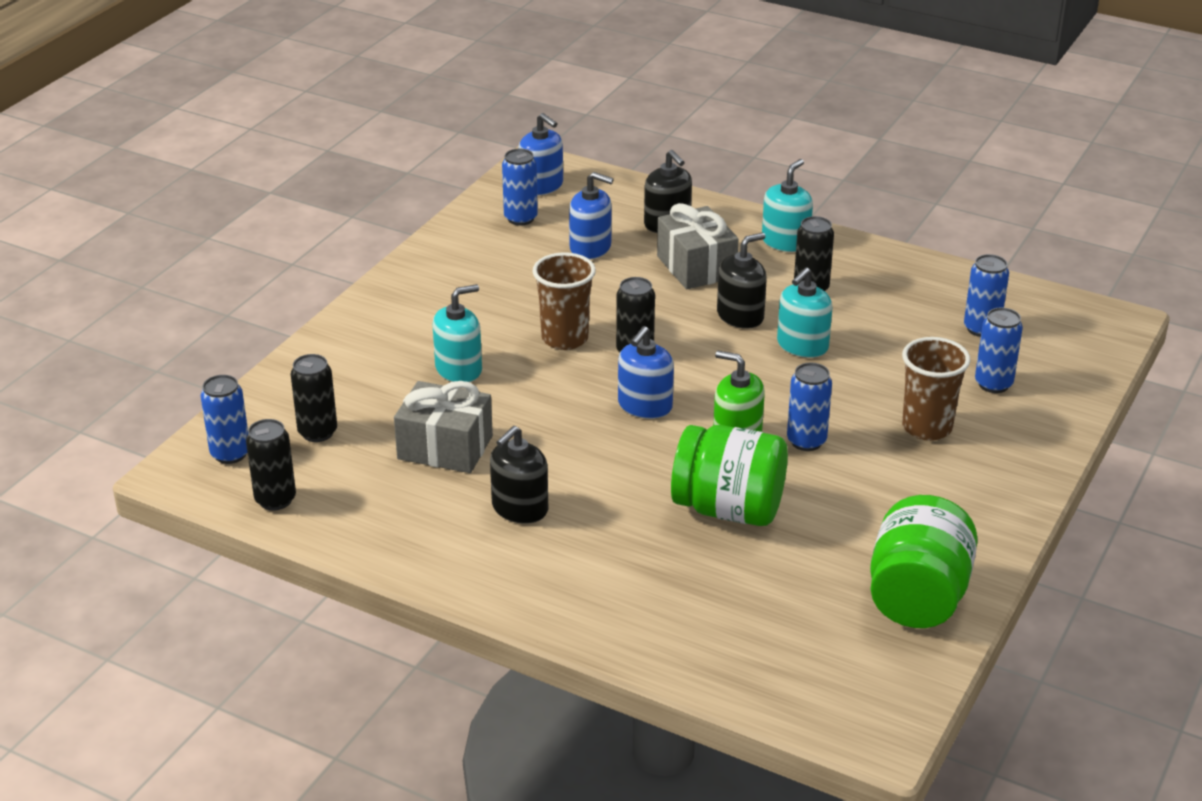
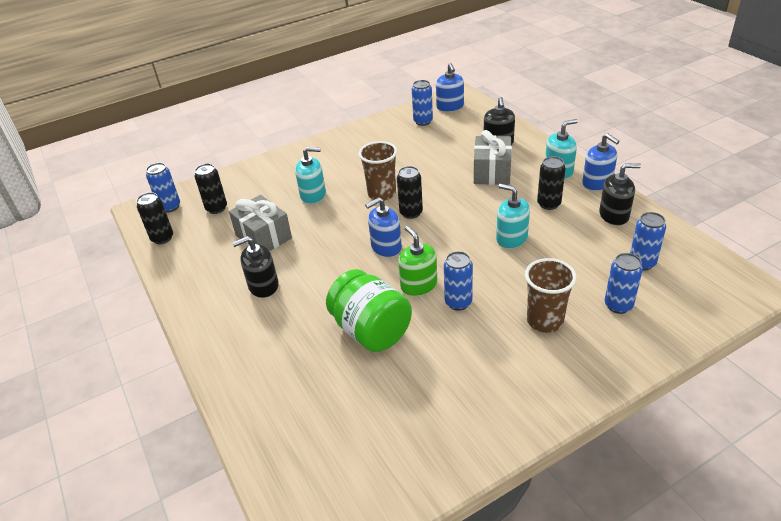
camera: 35 degrees right, 5 degrees up
(590, 248) = (443, 146): blue soap dispenser -> blue soap dispenser (597, 183)
(740, 316) = (490, 209): black soap dispenser -> black soap dispenser (614, 215)
(802, 346) = (511, 238): turquoise soap dispenser -> turquoise soap dispenser turned 60 degrees clockwise
(917, 597) = (430, 446): green jar -> none

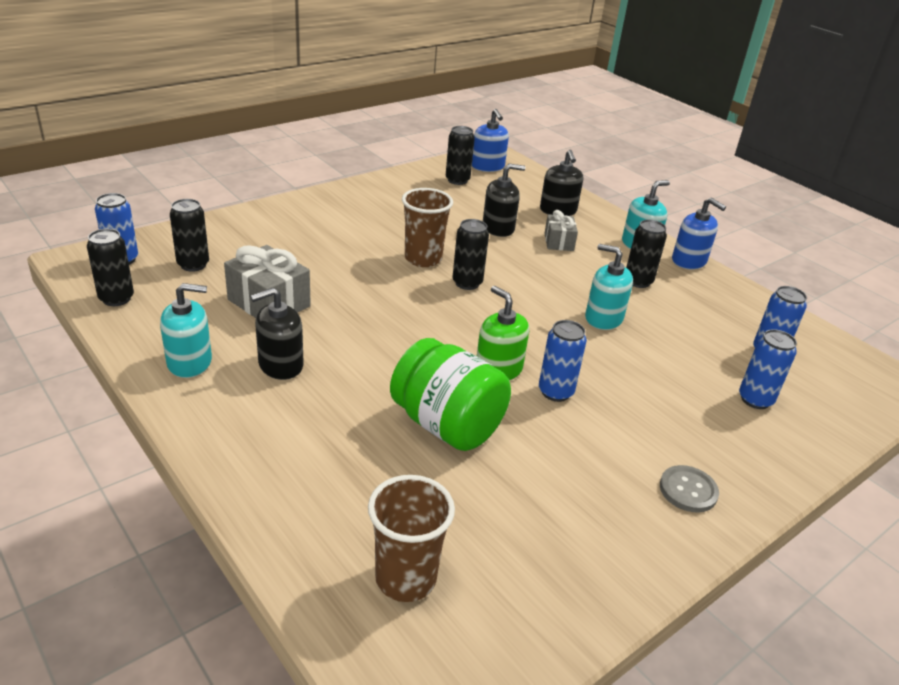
camera: 15 degrees left, 5 degrees down
(313, 195) = (329, 255): turquoise soap dispenser -> turquoise soap dispenser (190, 362)
(386, 247) = (443, 322): blue soap dispenser -> none
(423, 121) = (457, 180): blue can -> black can
(492, 172) = (558, 242): grey gift -> grey gift, size x0.59
(541, 382) = (688, 490): none -> grey button
(545, 321) = (671, 416): brown cup -> brown cup (405, 578)
(614, 215) = (719, 297): black soap dispenser -> black soap dispenser (498, 228)

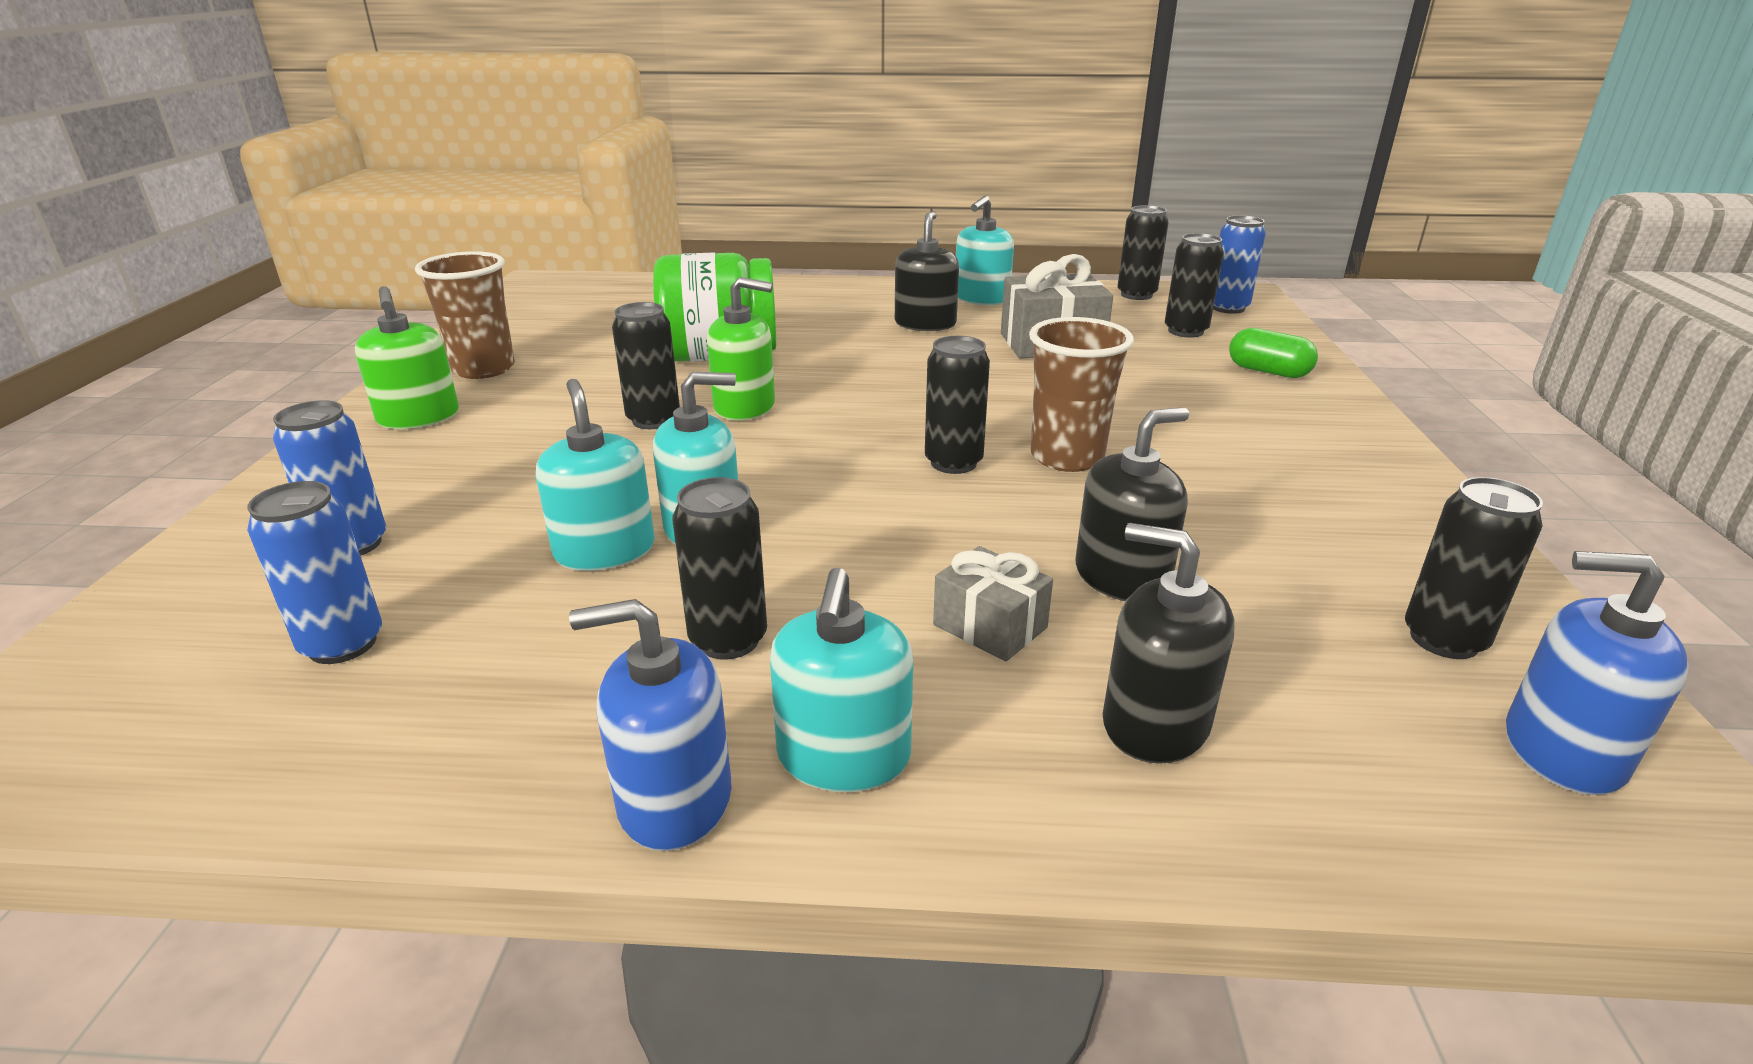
camera: 135 degrees right, 5 degrees down
(245, 231) = (1268, 371): none -> green capsule
(405, 578) = (621, 301): brown cup -> brown cup (483, 369)
(498, 228) = (1122, 577): black soap dispenser -> black soap dispenser turned 150 degrees counterclockwise
(555, 392) = (653, 420): blue can -> black can
(650, 332) = (605, 550): none -> turquoise soap dispenser
(688, 490) = (418, 417): grey button -> green soap dispenser

